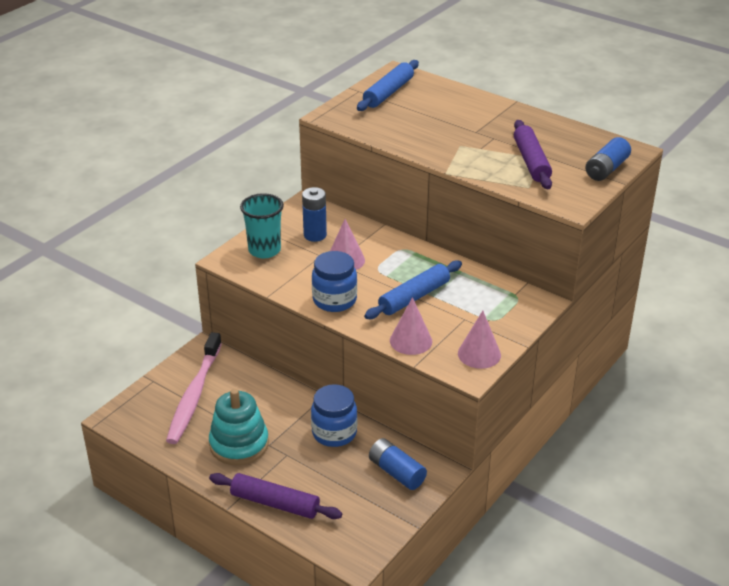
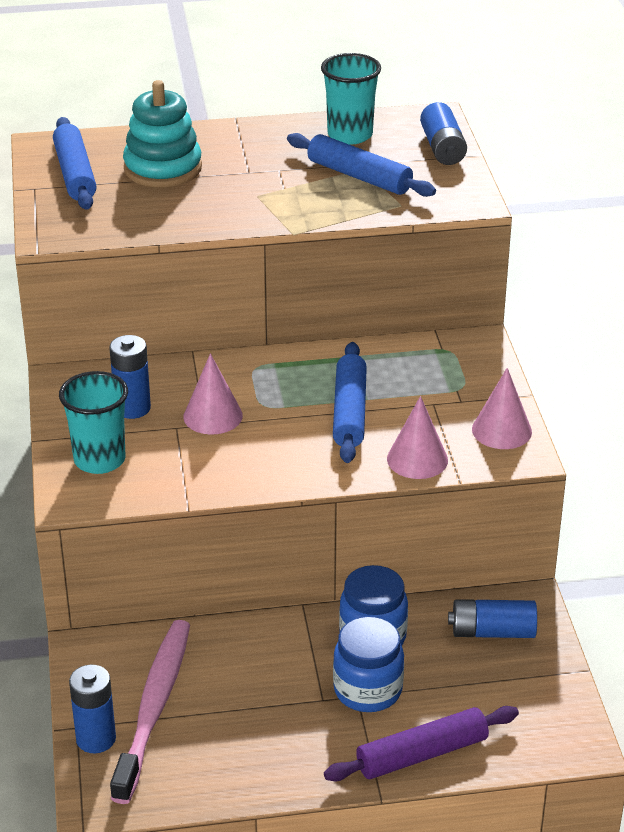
camera: 45 degrees left, 0 degrees up
(152, 391) = (96, 739): none -> blue battery
(194, 395) = (154, 707): pink toothbrush -> pink toothbrush turned 135 degrees counterclockwise
(239, 444) = (290, 723): turquoise stacking toy -> turquoise stacking toy (163, 168)
(334, 300) = (271, 467): blue jar -> blue jar (367, 690)
(531, 161) = (359, 176): purple rolling pin -> blue rolling pin
(564, 138) = (350, 135): none -> turquoise cup

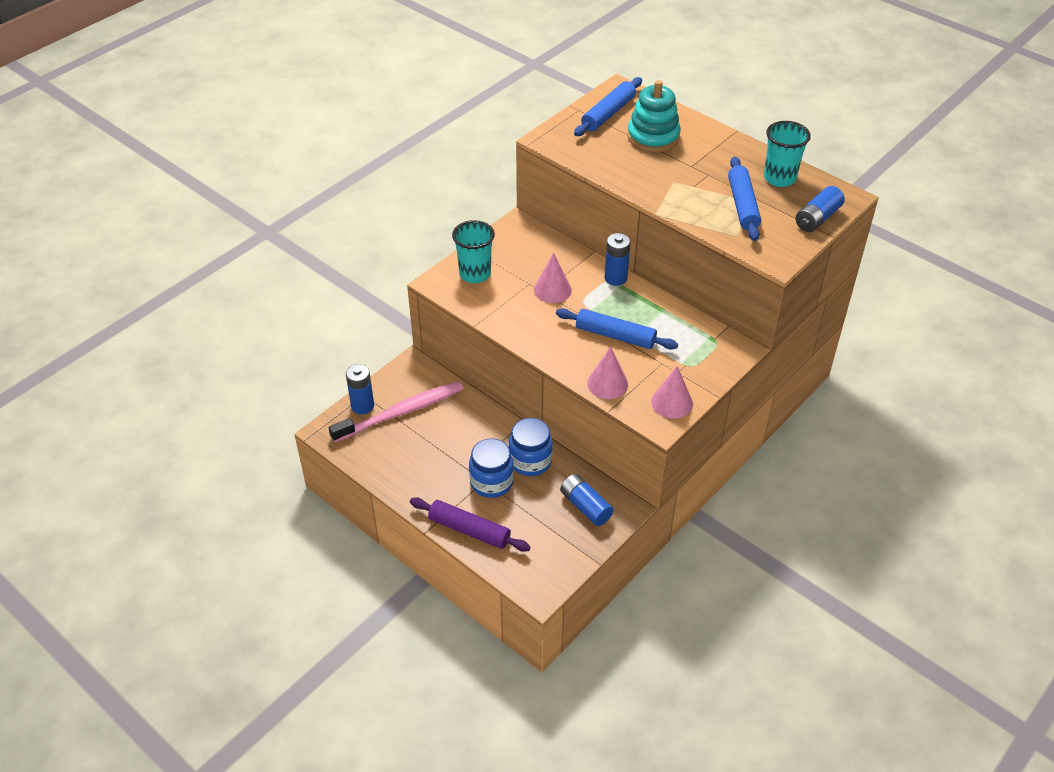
camera: 50 degrees right, 10 degrees up
(132, 408) = (525, 260): blue battery -> blue battery (615, 278)
(349, 412) = (615, 335): blue rolling pin -> blue rolling pin turned 60 degrees clockwise

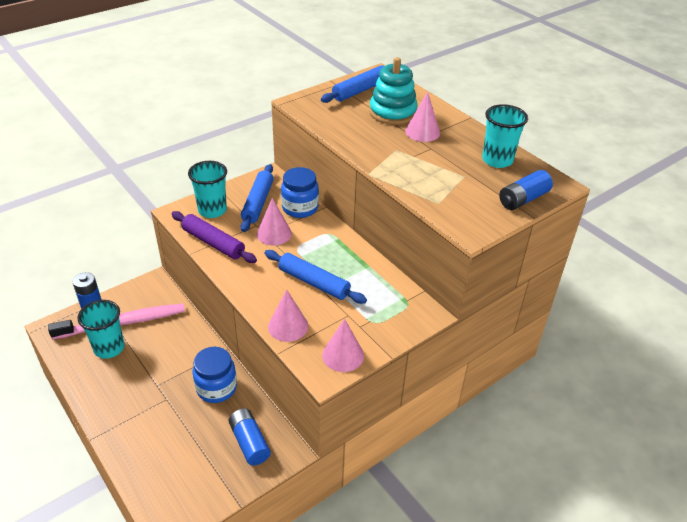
camera: 10 degrees right, 5 degrees down
(399, 441) = (109, 348): none -> turquoise cup
(469, 530) = (131, 446): purple rolling pin -> purple rolling pin (213, 243)
(491, 482) = (172, 402): blue jar -> blue jar (300, 208)
(615, 278) = (335, 232): blue battery -> none
(693, 156) = (422, 132): none -> pink cone
(742, 205) = (453, 178): blue rolling pin -> blue rolling pin (258, 203)

